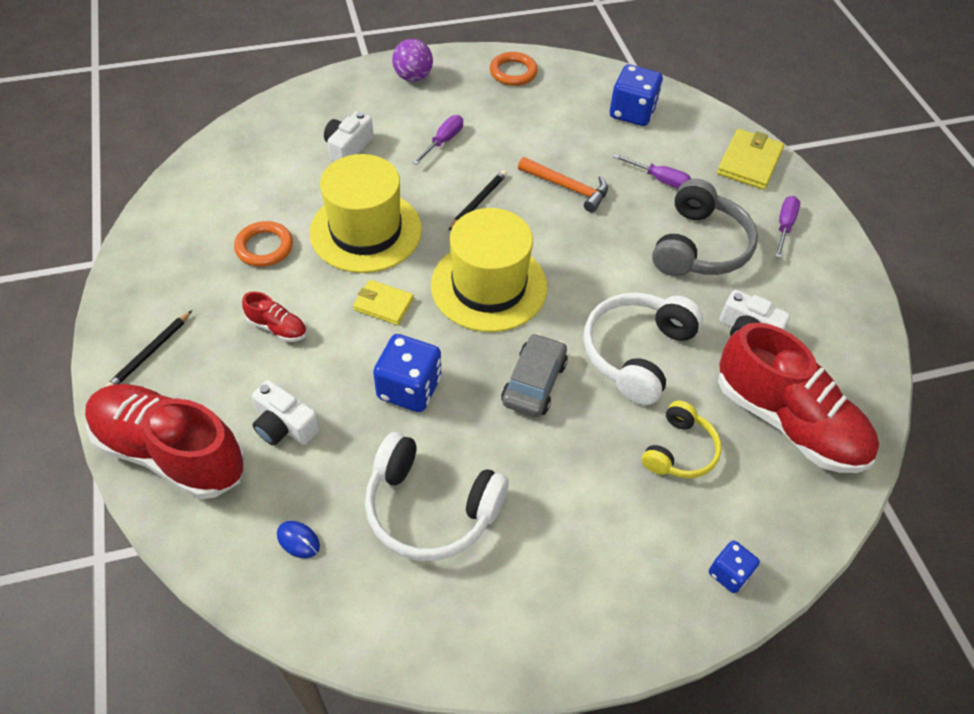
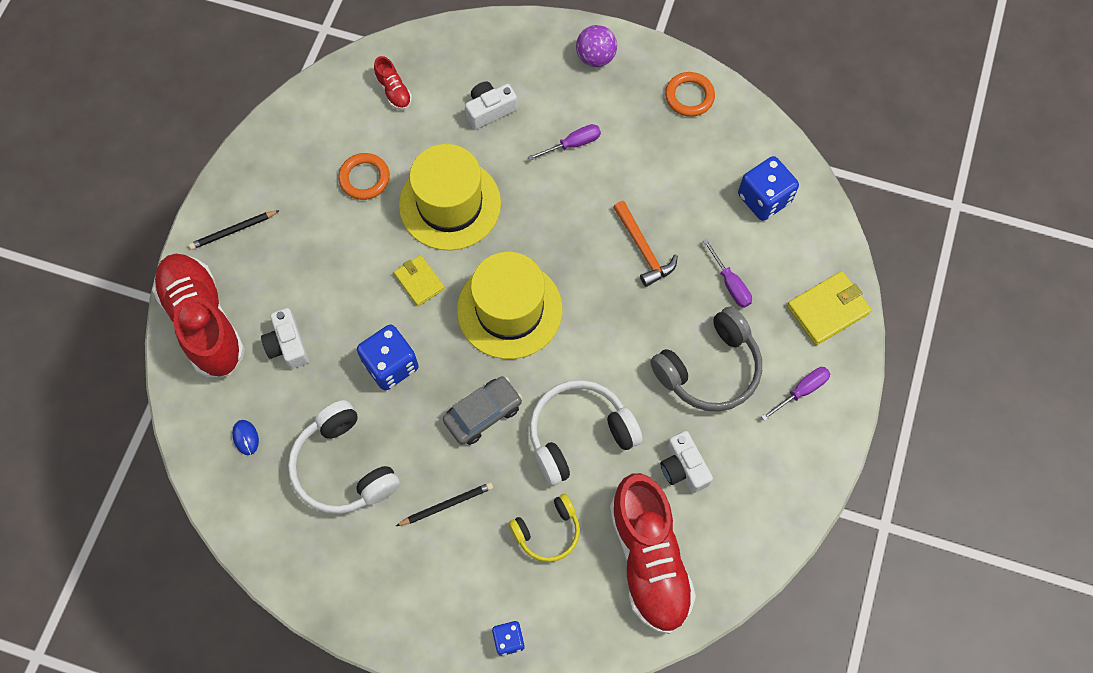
camera: 35 degrees right, 15 degrees up
(277, 327) = (331, 259): red shoe -> red shoe (393, 91)
(478, 201) = (558, 223): black pencil -> black pencil (446, 505)

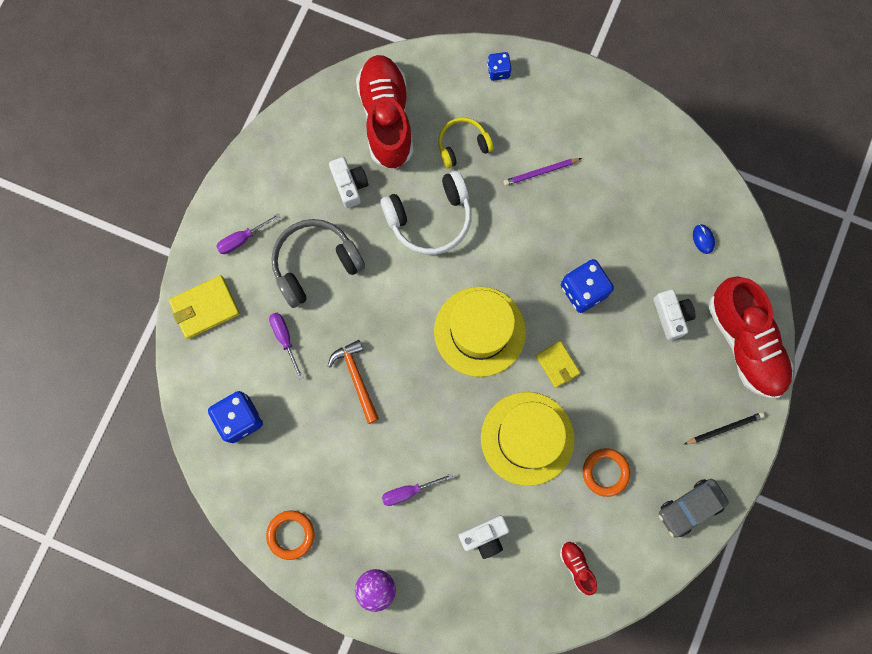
camera: 175 degrees left, 10 degrees up
(343, 467) = (623, 208): white headphones -> none
(446, 505) = (541, 172): black pencil -> purple pencil
(483, 413) = (508, 242): grey car -> grey car (690, 508)

